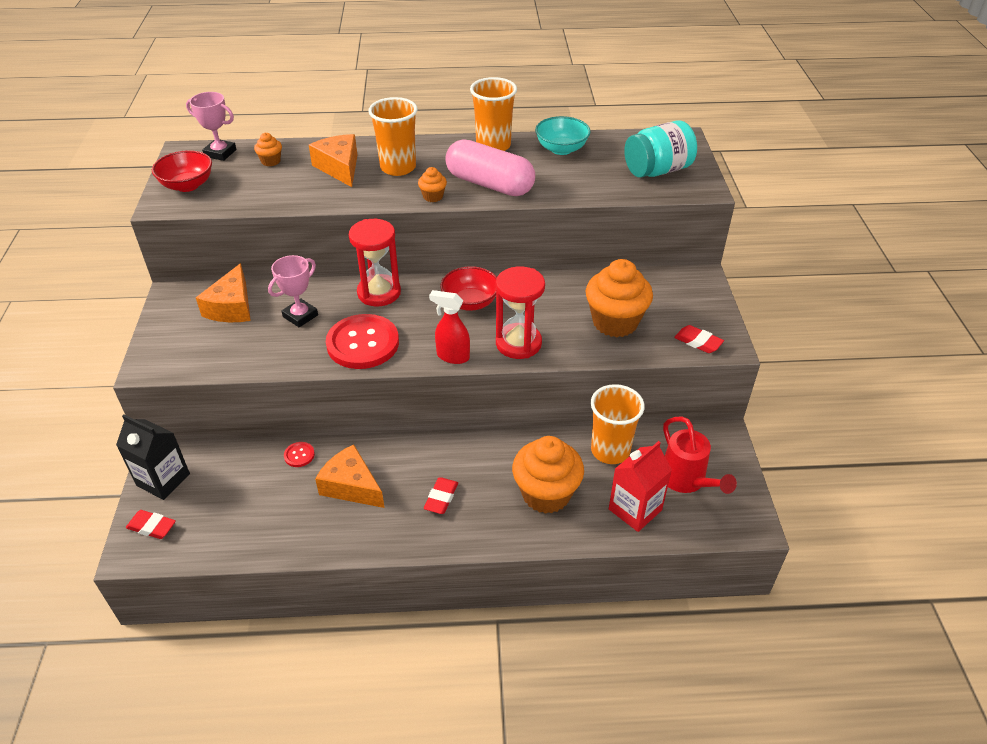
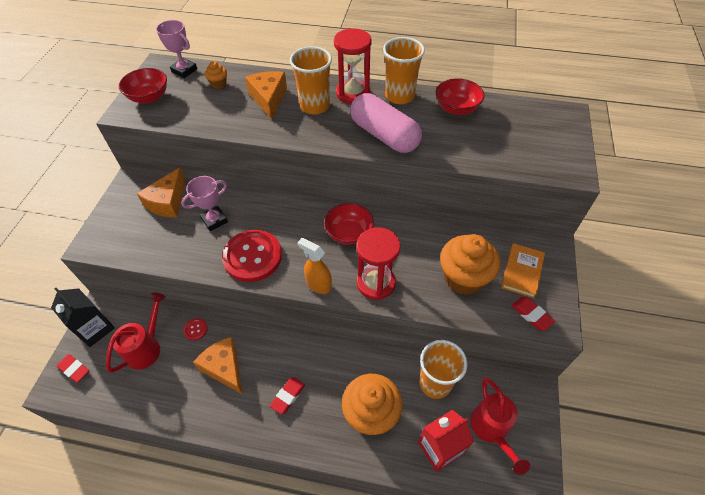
camera: 15 degrees right, 10 degrees up
(241, 485) = (147, 347): none -> red watering can
(379, 293) = (280, 210): red hourglass -> red hourglass (353, 93)
(433, 196) = (333, 140): orange cupcake -> none
(452, 356) = (318, 284): red spray bottle -> orange spray bottle
(561, 149) = (456, 108): turquoise bowl -> red bowl
(657, 170) = (536, 145): turquoise jar -> none
(676, 306) = (522, 272): none -> orange book

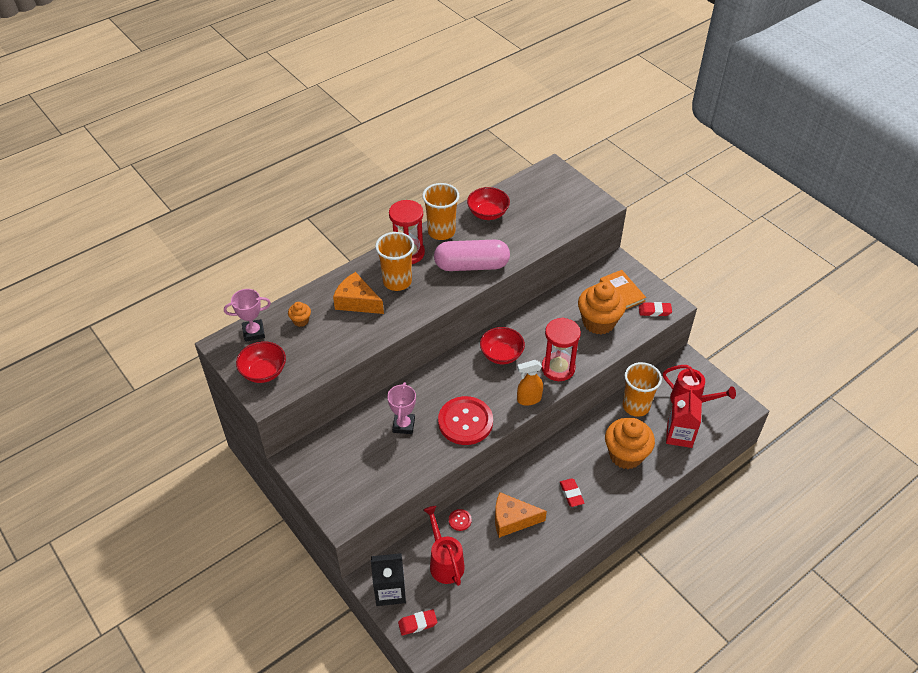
camera: 50 degrees left, 5 degrees down
(168, 202) = (349, 445): orange cheese -> none

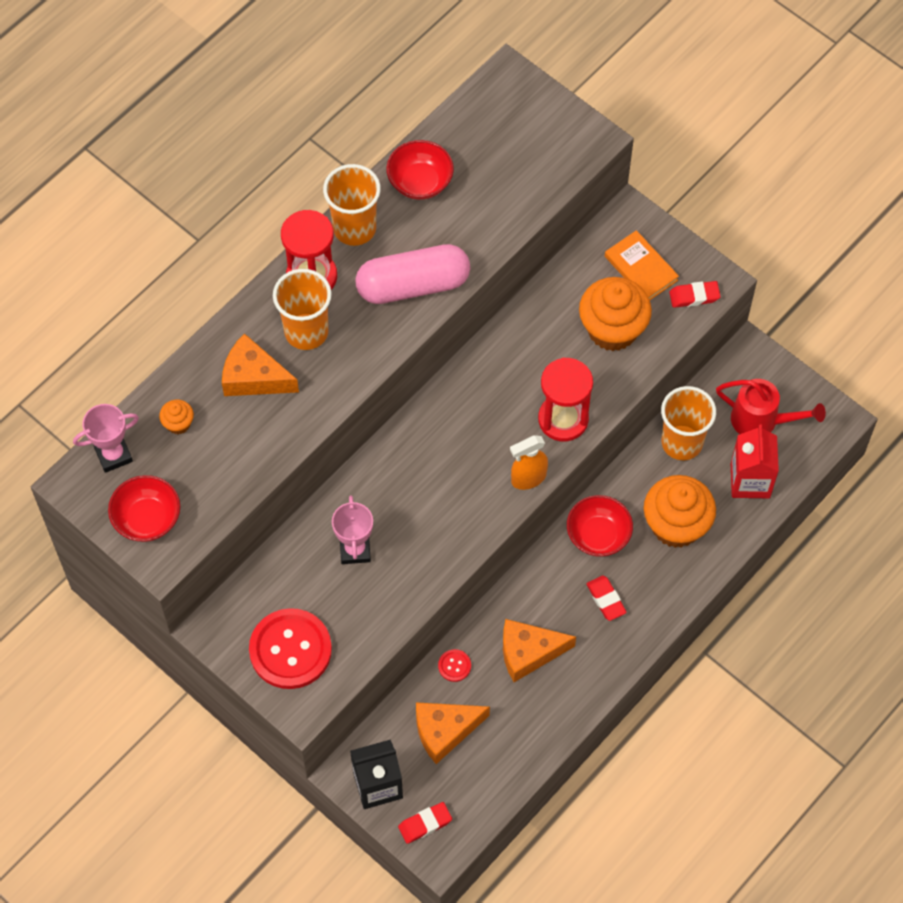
camera: 10 degrees left, 15 degrees up
(444, 562) = (445, 731): red watering can -> orange cheese
(465, 422) = (443, 530): red button -> red button (290, 650)
(501, 355) = (476, 409): red bowl -> red bowl (598, 535)

